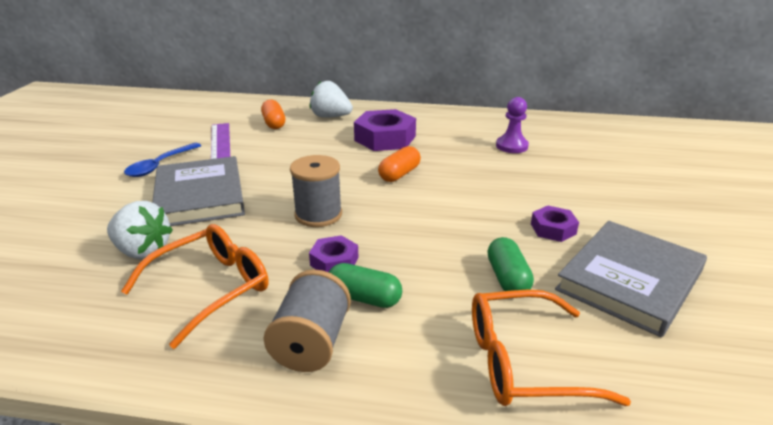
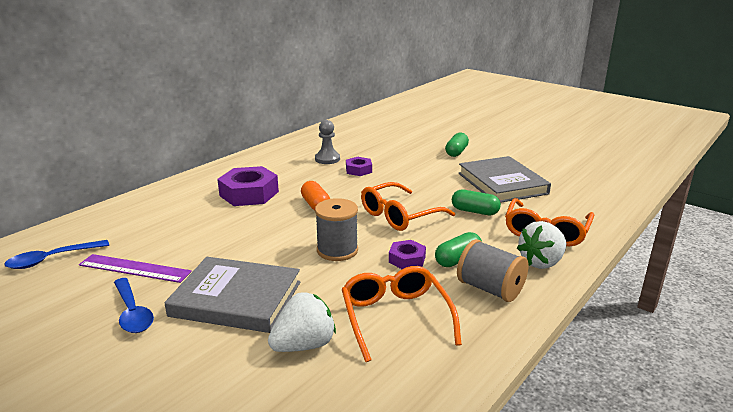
camera: 60 degrees left, 5 degrees down
(213, 115) = (51, 259): none -> blue spoon
(274, 123) = (135, 231): orange capsule -> none
(330, 117) = (168, 203): white strawberry -> white strawberry (541, 262)
(432, 227) = (399, 215): none -> orange glasses
(511, 146) = (327, 159): purple pawn -> grey pawn
(553, 229) = (439, 183): purple nut -> purple nut (358, 170)
(672, 215) = (456, 152): none -> green capsule

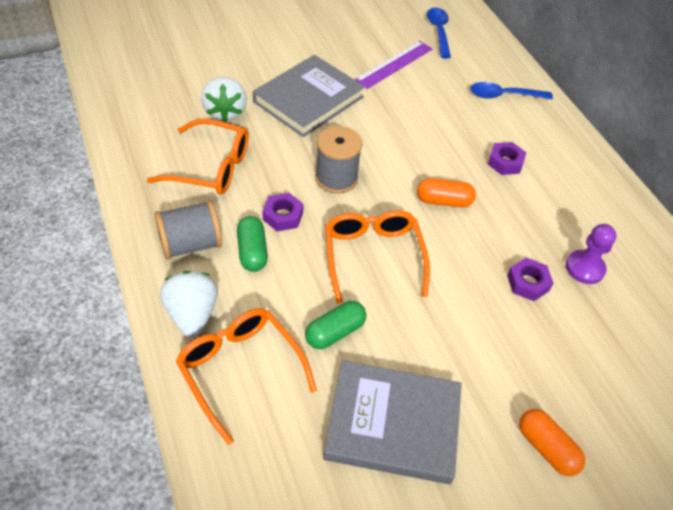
camera: 115 degrees right, 25 degrees up
(133, 312) = (331, 53): blue spoon -> blue spoon (503, 96)
(249, 193) = (505, 162): purple nut -> purple nut, size x0.54
(327, 159) = (584, 268): grey pawn -> purple pawn
(456, 152) = (546, 448): green capsule -> orange capsule

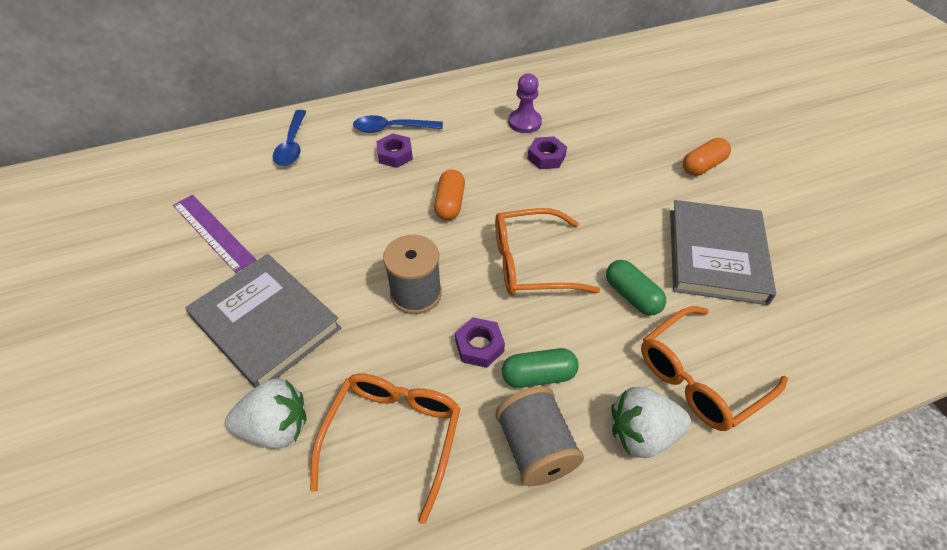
camera: 85 degrees left, 0 degrees up
(438, 32) = (158, 187): blue spoon -> blue spoon (391, 129)

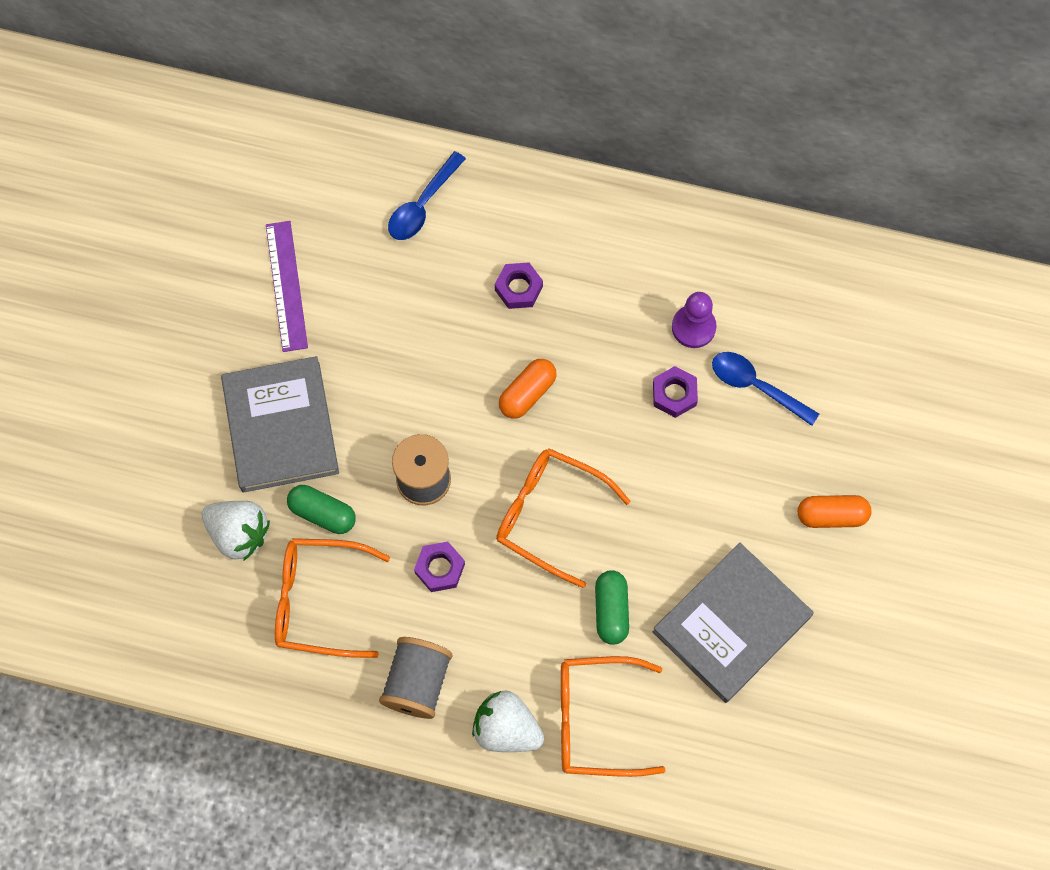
camera: 35 degrees right, 20 degrees up
(391, 129) = (541, 244): blue spoon -> blue spoon (756, 386)
(393, 437) = (319, 601): orange glasses -> orange glasses turned 135 degrees counterclockwise
(538, 375) = (467, 627): green capsule -> green capsule (322, 513)

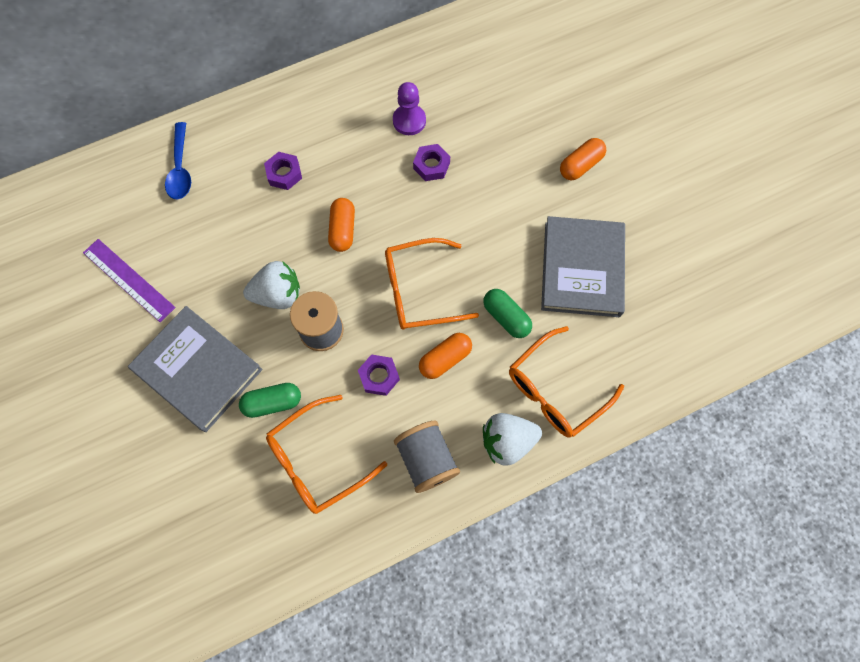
camera: 40 degrees left, 0 degrees up
(239, 534) = (226, 461): white strawberry -> white strawberry (278, 294)
(516, 603) = (445, 359): none -> orange capsule
(756, 386) = (474, 127): blue spoon -> none

